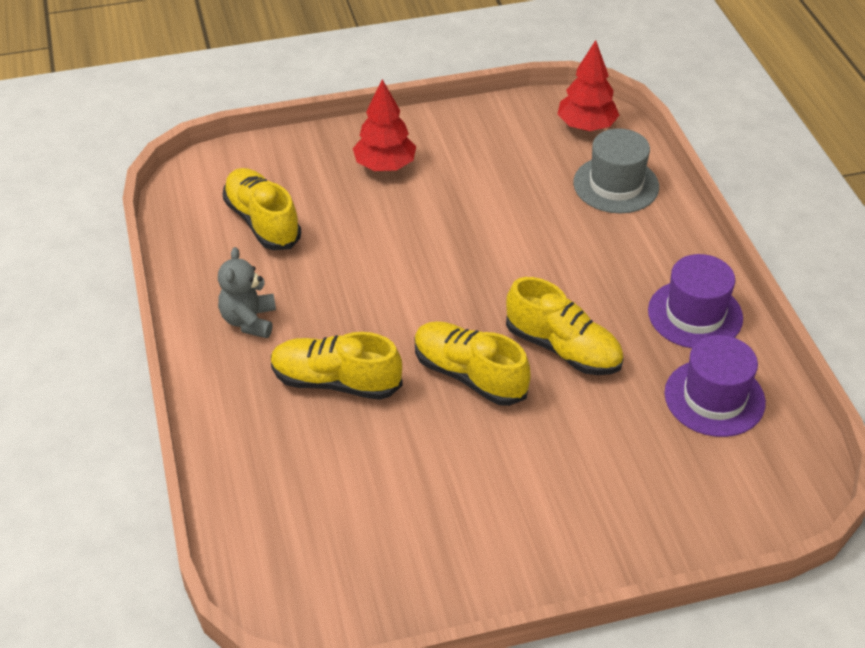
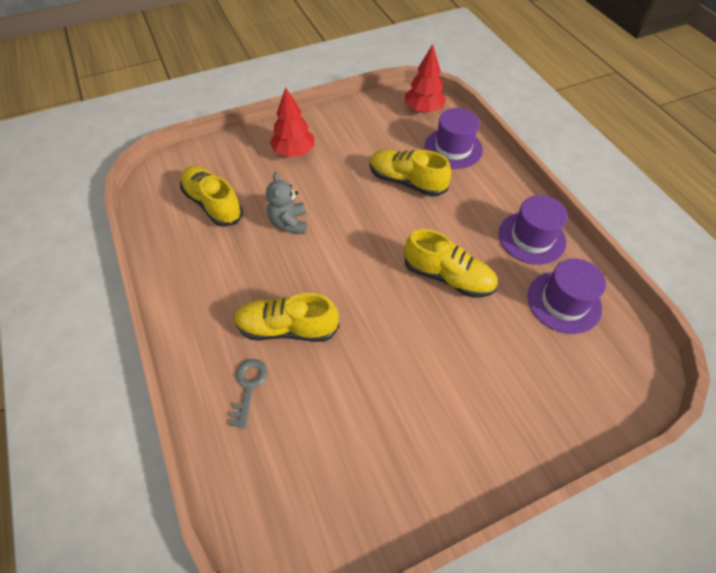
camera: 10 degrees left, 10 degrees up
(249, 321) = (214, 285): grey teddy bear -> grey teddy bear (289, 223)
(276, 439) = (249, 386): none -> grey key
(469, 375) = (385, 308): yellow shoe -> yellow shoe (406, 181)
(616, 185) = (453, 148): grey hat -> purple hat

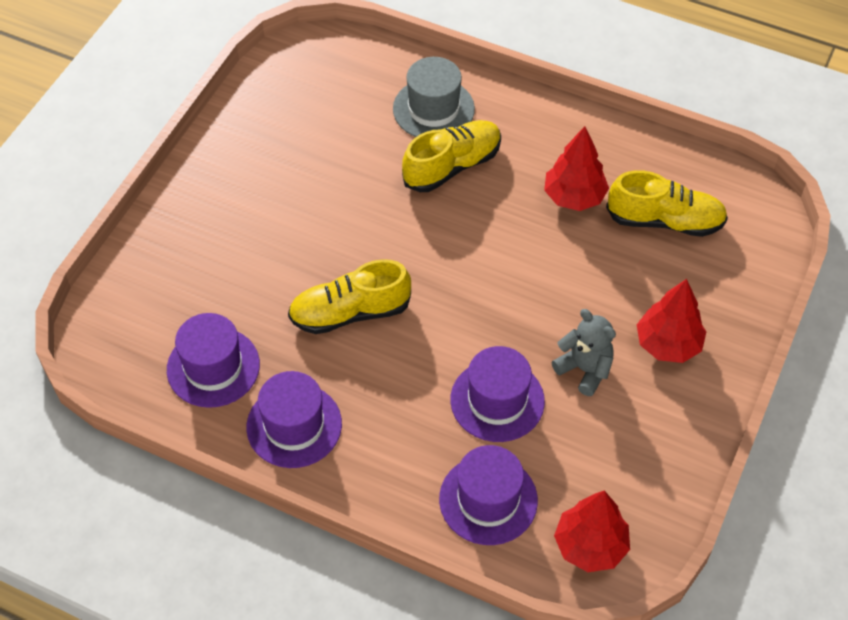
camera: 140 degrees right, 0 degrees up
(241, 251) = (574, 197): none -> red tree
(249, 386) = (433, 109): grey key -> grey hat
(289, 223) = (565, 256): grey teddy bear -> grey teddy bear (584, 369)
(406, 181) = (497, 400): yellow shoe -> purple hat

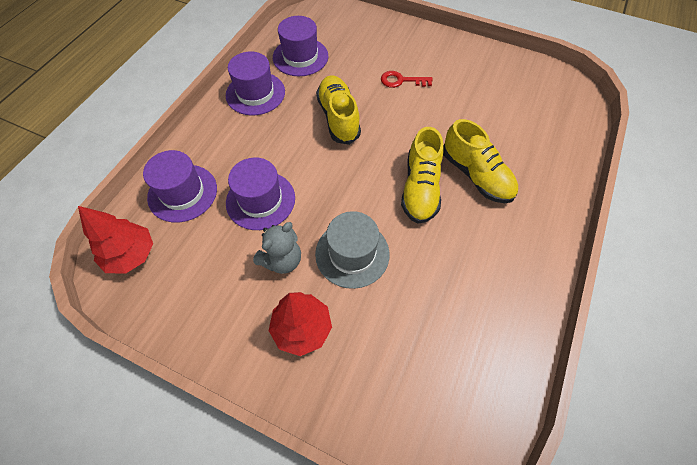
camera: 90 degrees right, 5 degrees up
(279, 234) = (401, 81): none -> red key
(433, 109) = (532, 163): grey hat -> grey hat (352, 254)
(574, 197) = (457, 262): red tree -> none
(665, 221) = (439, 339): yellow shoe -> yellow shoe (420, 188)

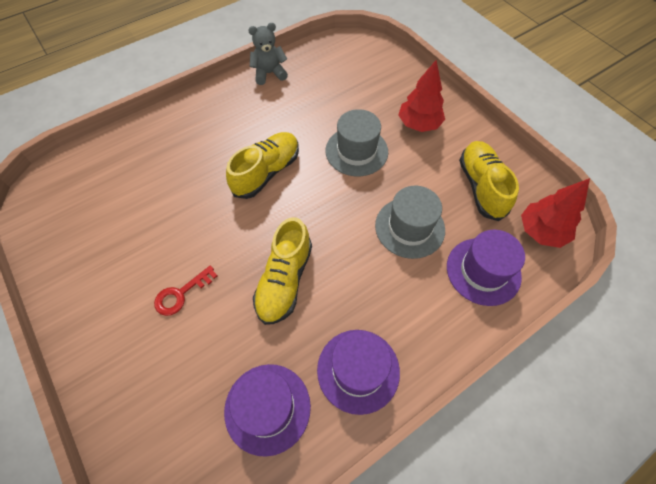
camera: 150 degrees left, 0 degrees up
(260, 200) = (409, 227): purple hat -> grey hat
(282, 260) = (413, 171): grey teddy bear -> grey teddy bear (269, 73)
(401, 81) = (181, 294): red key -> red key turned 105 degrees clockwise
(476, 175) = (213, 161): yellow shoe -> yellow shoe (481, 186)

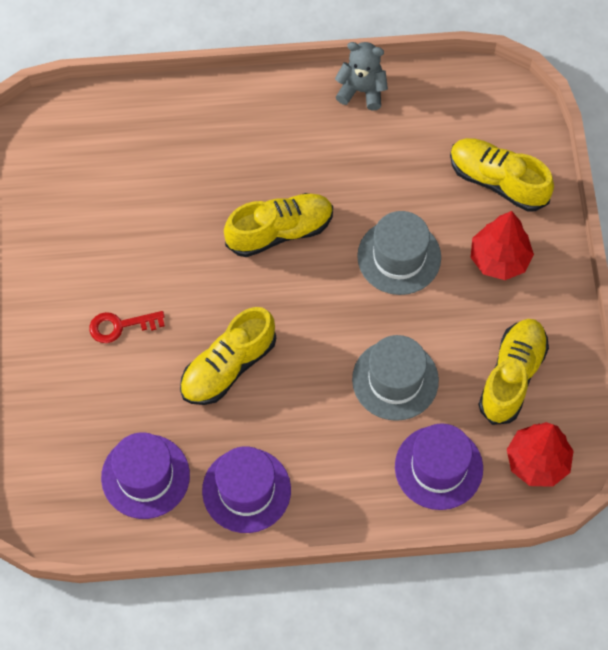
camera: 30 degrees right, 5 degrees up
(385, 85) = (497, 181): none -> yellow shoe

